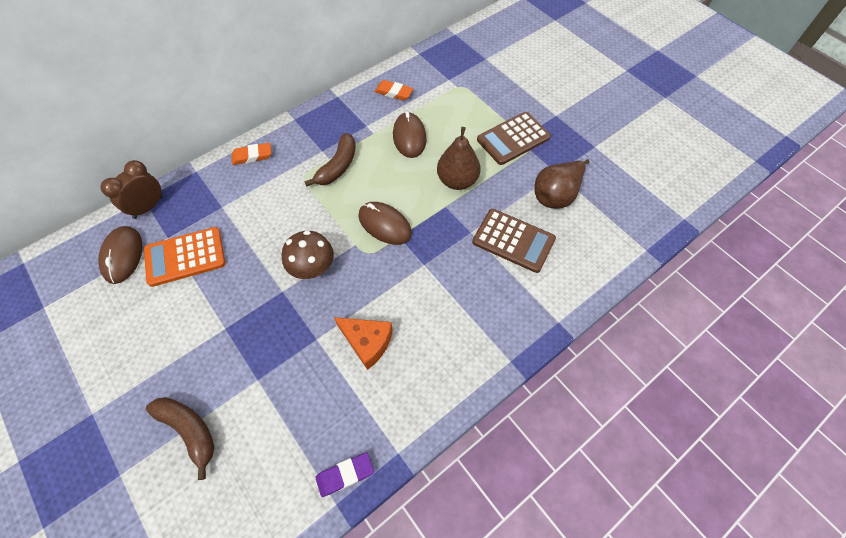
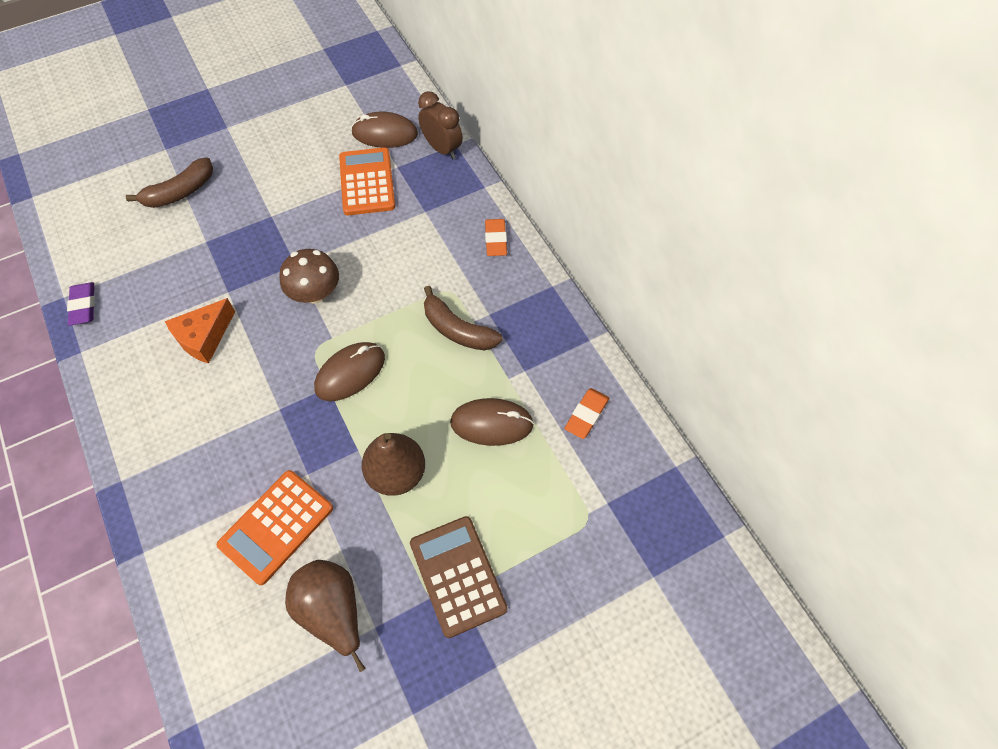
camera: 100 degrees right, 0 degrees up
(513, 241) = (276, 526): brown calculator -> orange calculator

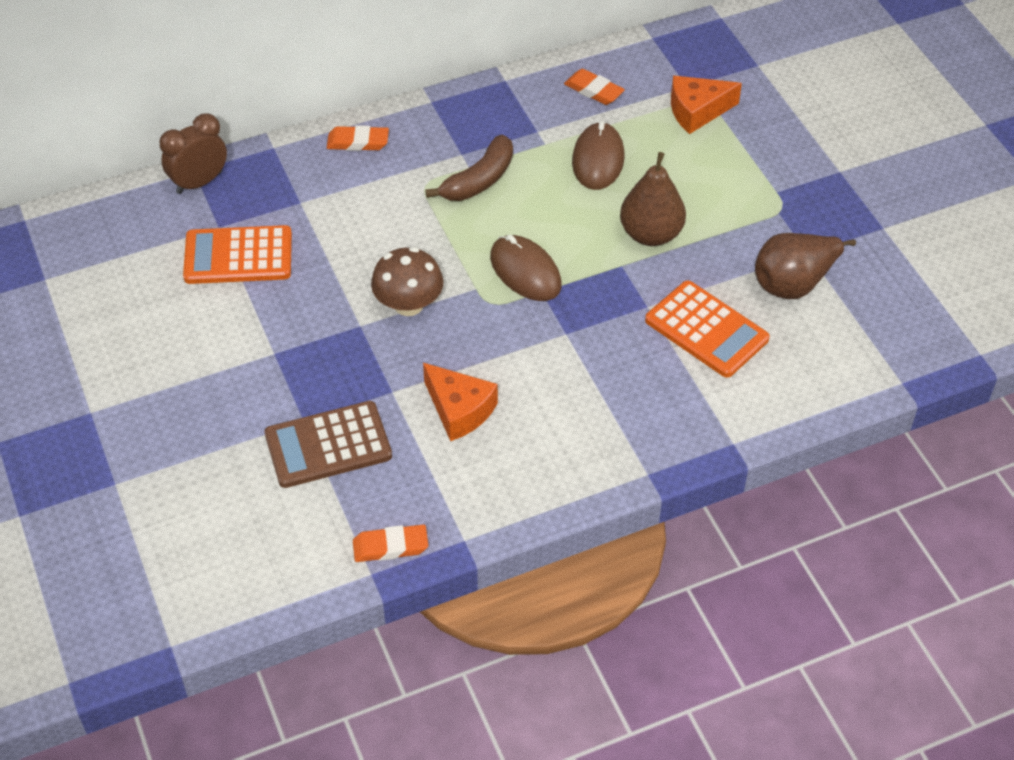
camera: 85 degrees left, 10 degrees down
(83, 306) = (390, 546): purple eraser -> orange eraser
(180, 192) = (207, 457): brown banana -> none
(385, 133) = (155, 238): brown mouse -> none
(458, 575) = (758, 192): brown calculator -> brown calculator (328, 445)
(570, 513) = (697, 111): none -> orange cheese

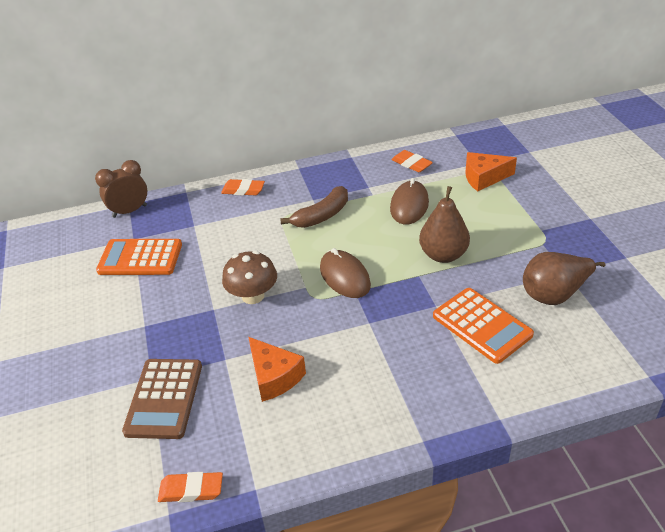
camera: 10 degrees right, 10 degrees down
(328, 445) = (164, 398): brown calculator -> brown calculator turned 75 degrees counterclockwise

